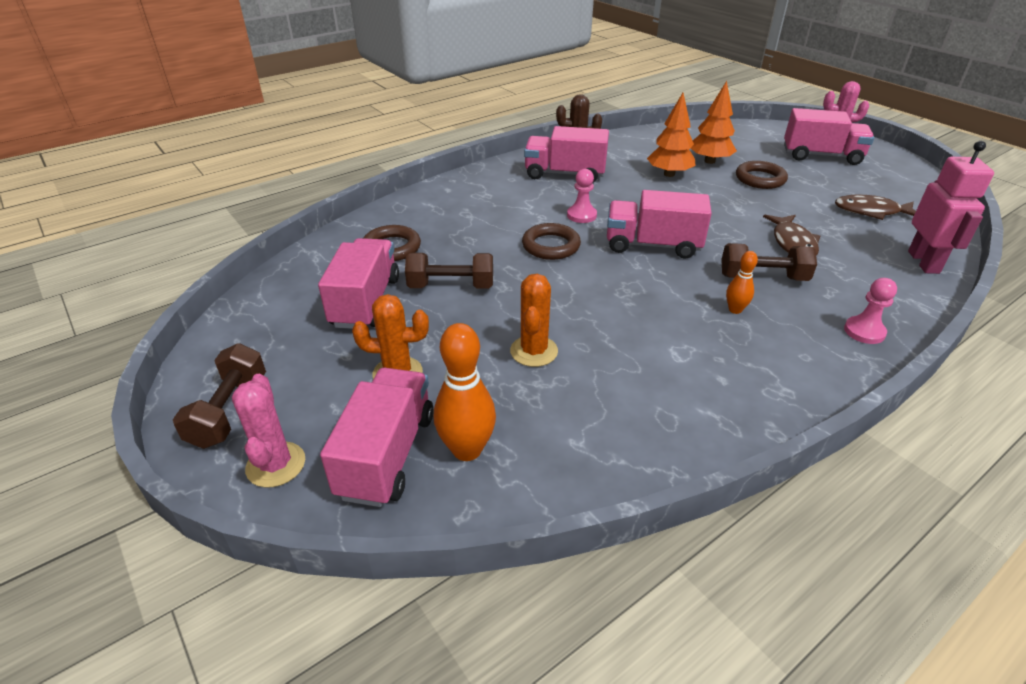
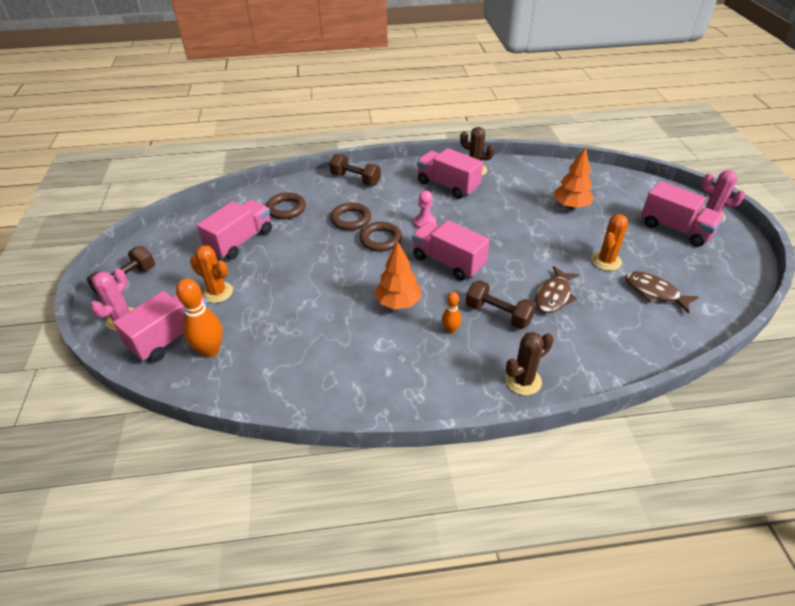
camera: 30 degrees right, 5 degrees up
(451, 286) = (294, 247): brown dumbbell -> brown dumbbell (355, 179)
(534, 351) = (299, 308): orange cactus -> orange cactus (606, 261)
(669, 174) = (525, 208): orange tree -> orange tree (398, 303)
(760, 179) = (594, 234): brown ring -> brown ring (351, 219)
(864, 331) = (523, 381): pink pawn -> brown cactus
(924, 262) = (643, 349): pink robot -> none

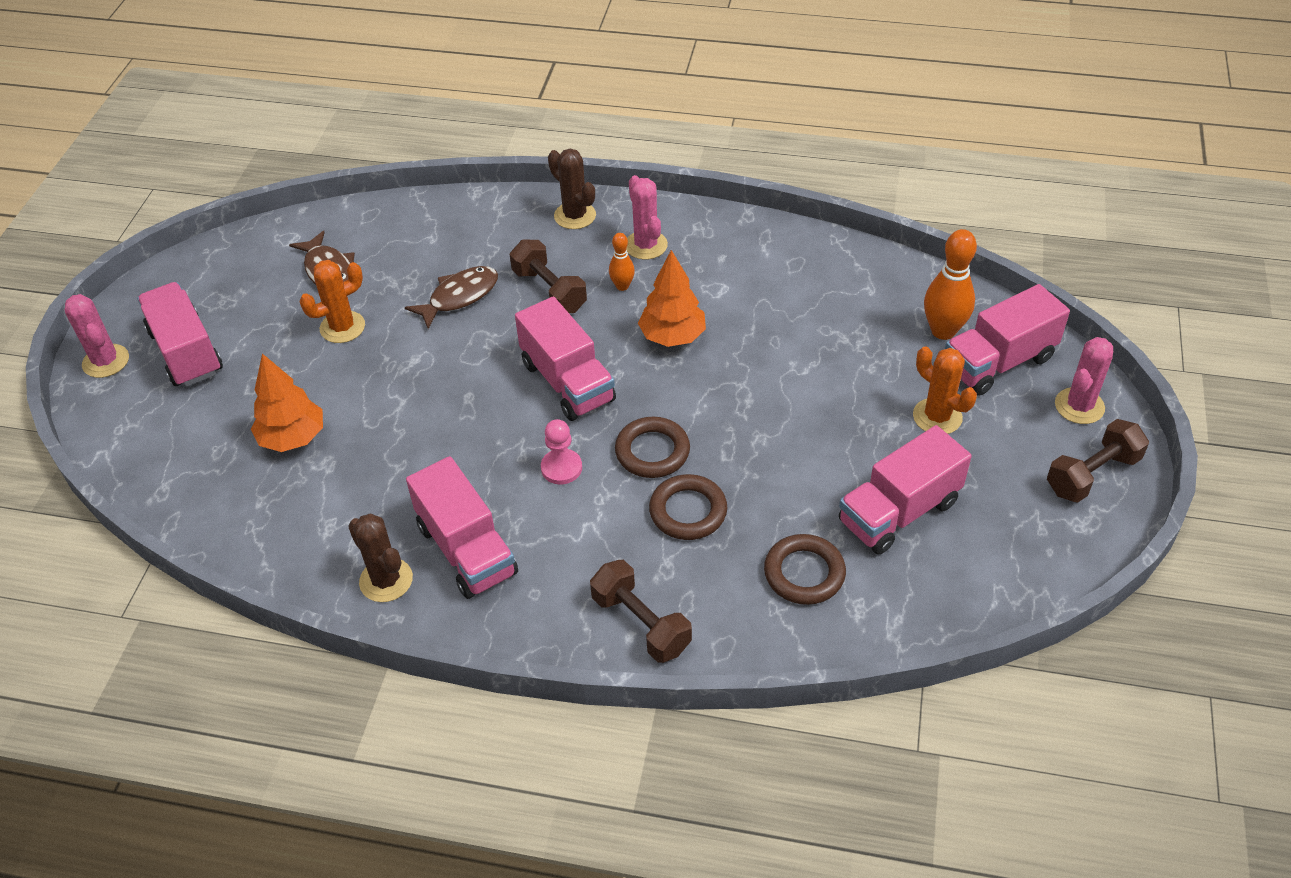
camera: 160 degrees left, 5 degrees up
(451, 367) = (646, 245): none -> pink cactus
(523, 381) = (575, 216): brown cactus -> brown cactus turned 60 degrees clockwise

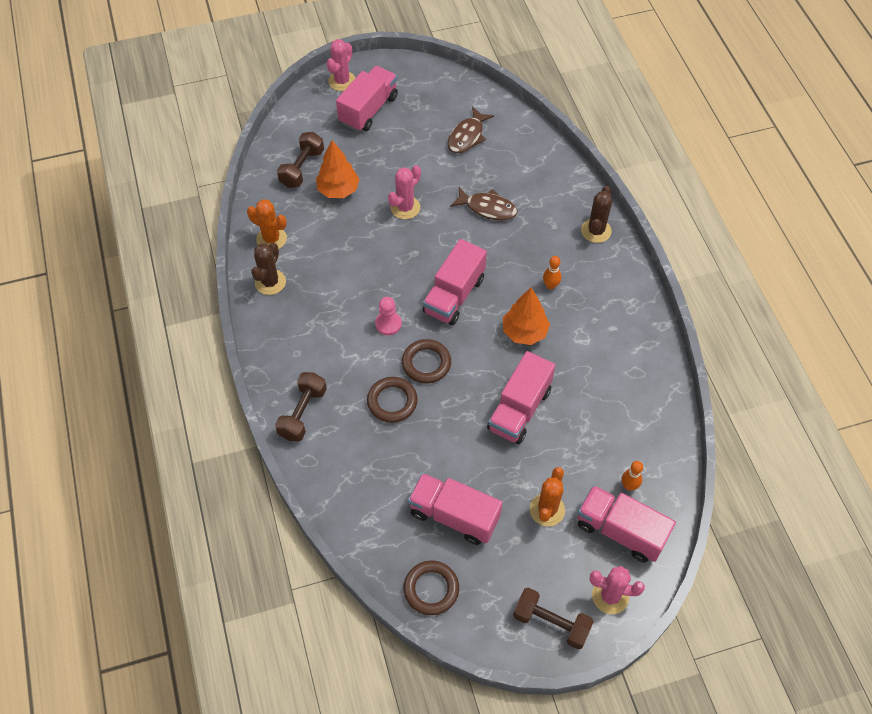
camera: 60 degrees right, 10 degrees up
(342, 327) = (429, 167): orange cactus -> orange cactus (271, 239)
(467, 550) = (308, 308): pink truck -> pink truck (519, 409)
(549, 291) = (521, 250): brown dumbbell -> brown dumbbell (302, 168)
(646, 245) = (595, 281): pink cactus -> pink cactus (405, 207)
(804, 573) = (379, 481): brown ring -> brown ring (431, 589)
(943, 331) = (629, 486): orange bowling pin -> orange bowling pin, size x0.55

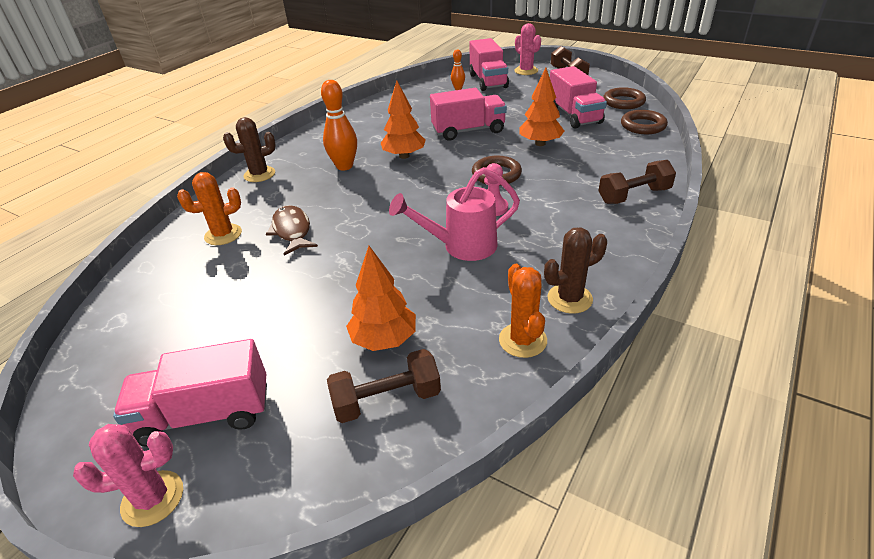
camera: 130 degrees left, 20 degrees down
(369, 274) = (461, 246): none -> pink watering can
(392, 401) = (550, 170): brown ring -> brown ring (643, 126)
(405, 207) = (350, 276): pink cactus -> none
(437, 436) = (540, 143): none -> orange tree
(454, 295) = (416, 196): pink truck -> none
(467, 136) = (191, 297): brown fish -> none
(547, 510) = (515, 98): orange cactus -> orange cactus (223, 235)
(550, 285) = (344, 166): orange bowling pin -> orange bowling pin, size x1.82

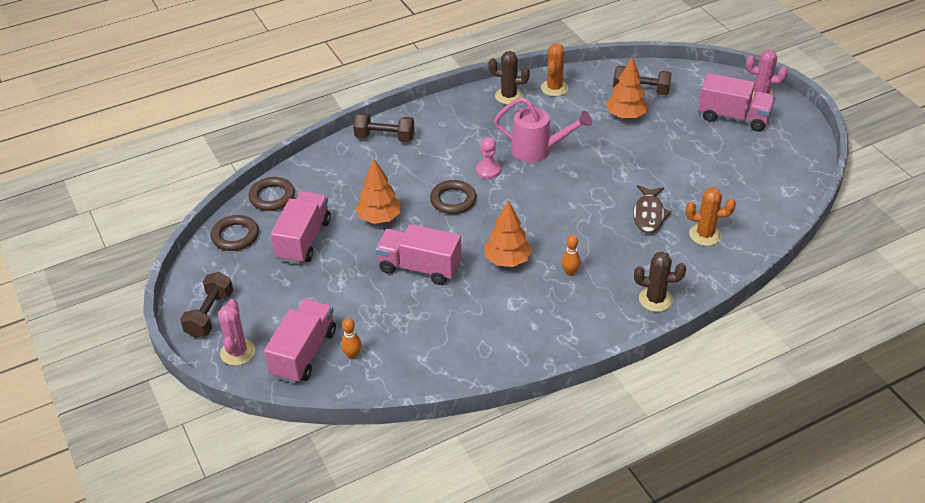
camera: 150 degrees left, 5 degrees up
(344, 166) = (570, 272): orange bowling pin -> orange bowling pin, size x0.55

